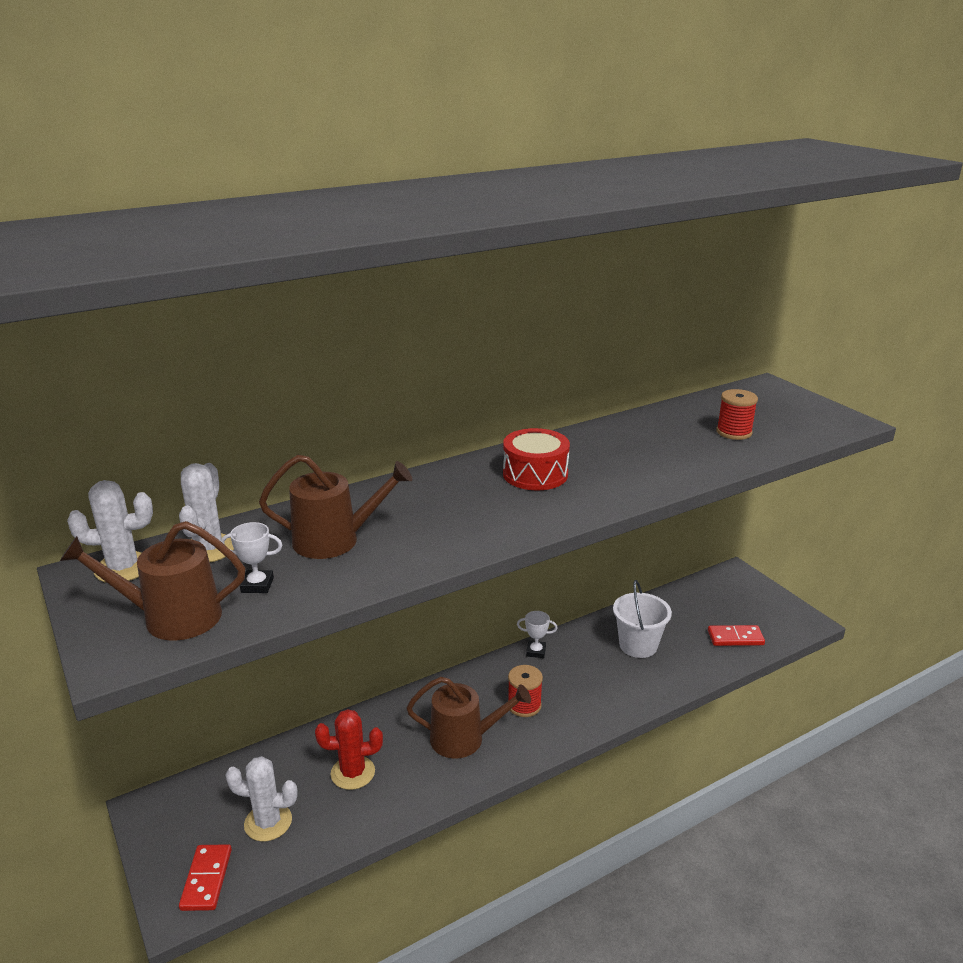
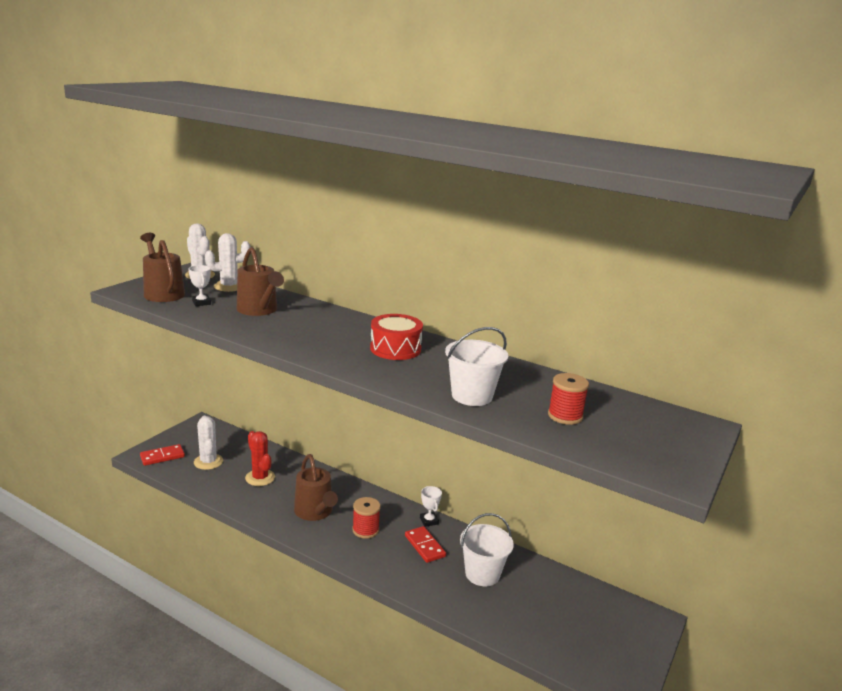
camera: 60 degrees right, 5 degrees down
(676, 463) = (472, 396): none -> white bucket
(735, 638) = (548, 635): red domino -> red domino (424, 546)

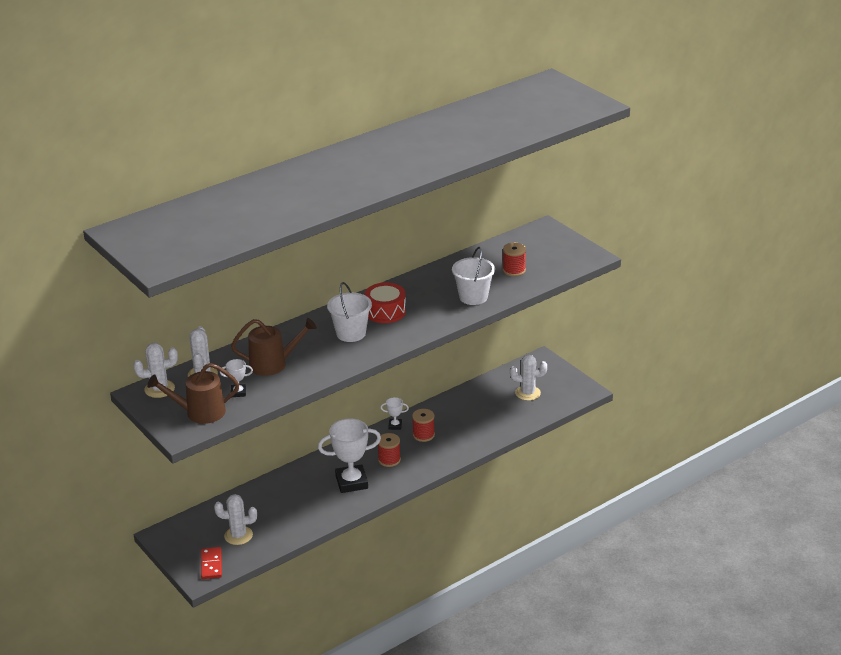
camera: 65 degrees left, 10 degrees up
(260, 478) = (284, 506): red cactus -> none
(315, 512) = (351, 482): brown watering can -> white trophy
(424, 546) = (423, 435): red domino -> red spool
(482, 574) = (466, 416): white bucket -> white bucket (351, 333)
(569, 622) = (527, 393): none -> white cactus

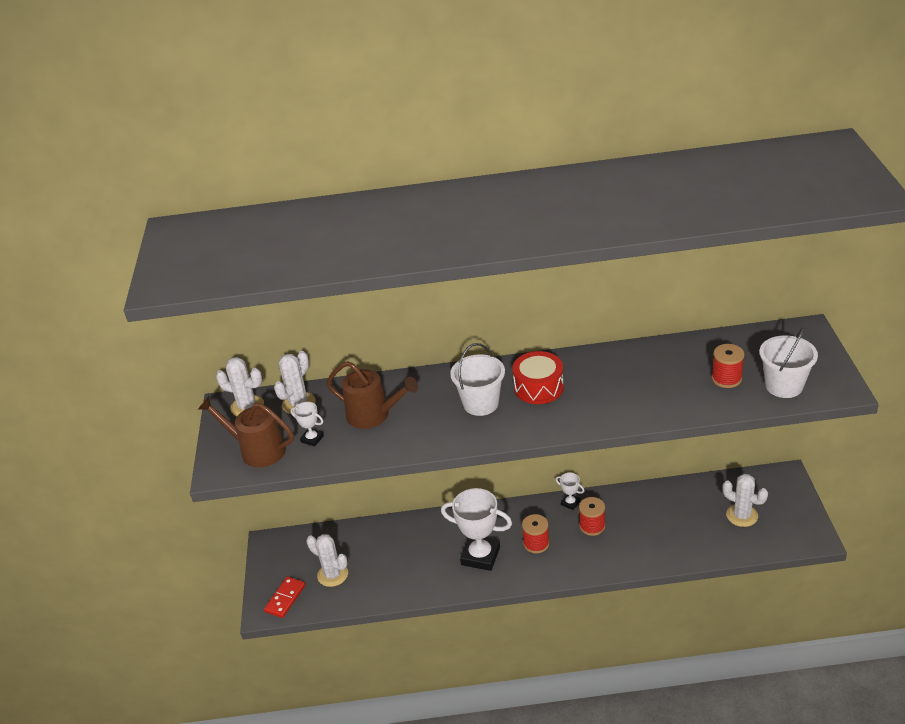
camera: 35 degrees right, 5 degrees up
(473, 297) = (651, 400): white bucket -> white bucket (784, 386)

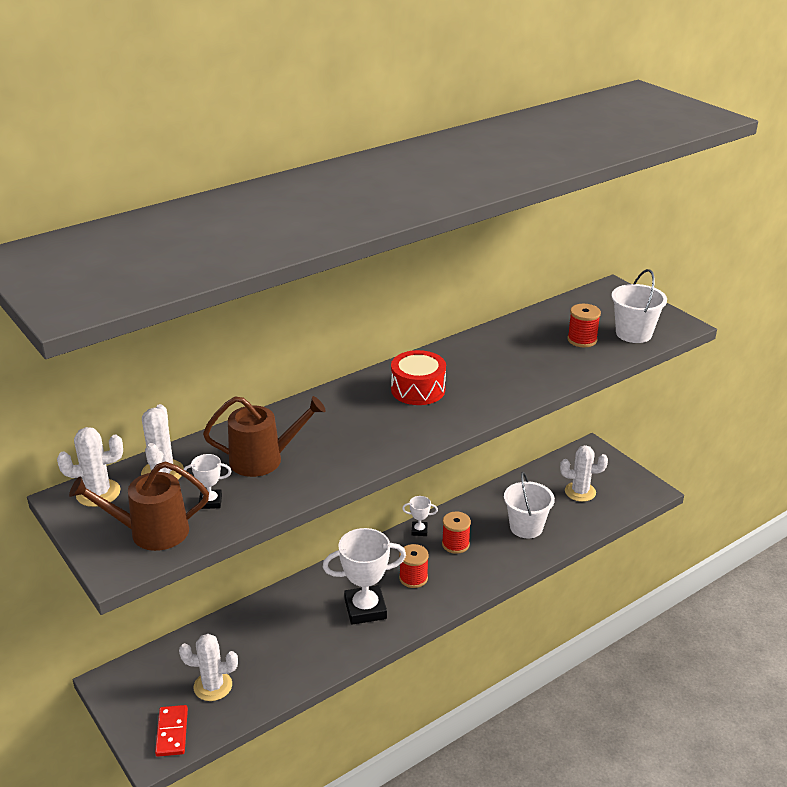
camera: 35 degrees left, 5 degrees down
(480, 403) = (372, 418): white bucket -> white bucket (526, 527)

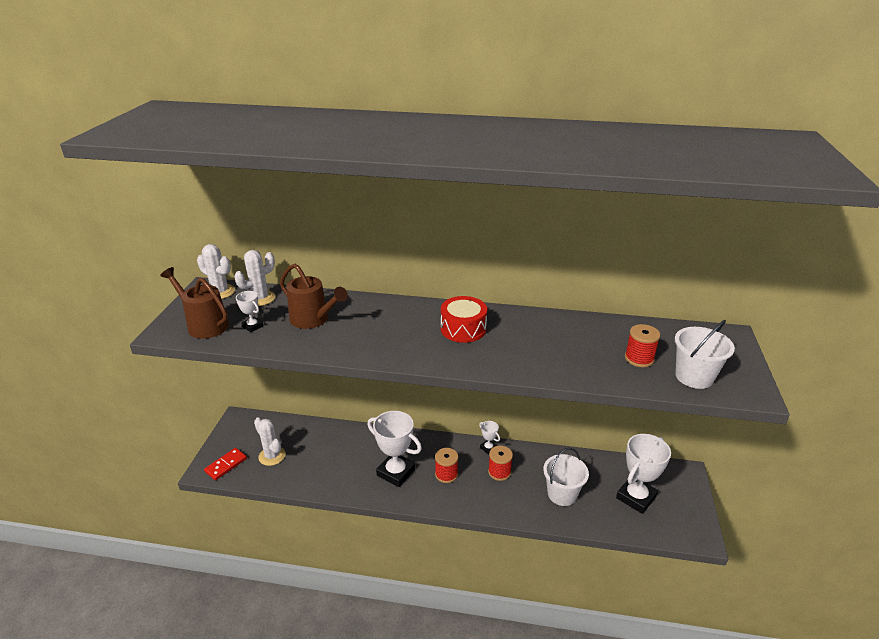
camera: 45 degrees right, 0 degrees up
(580, 492) = (636, 497): white cactus -> white trophy

